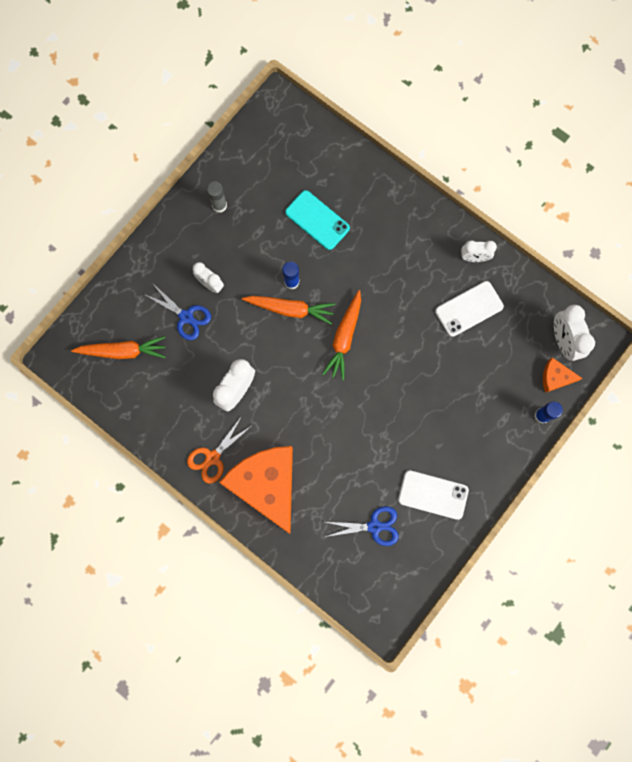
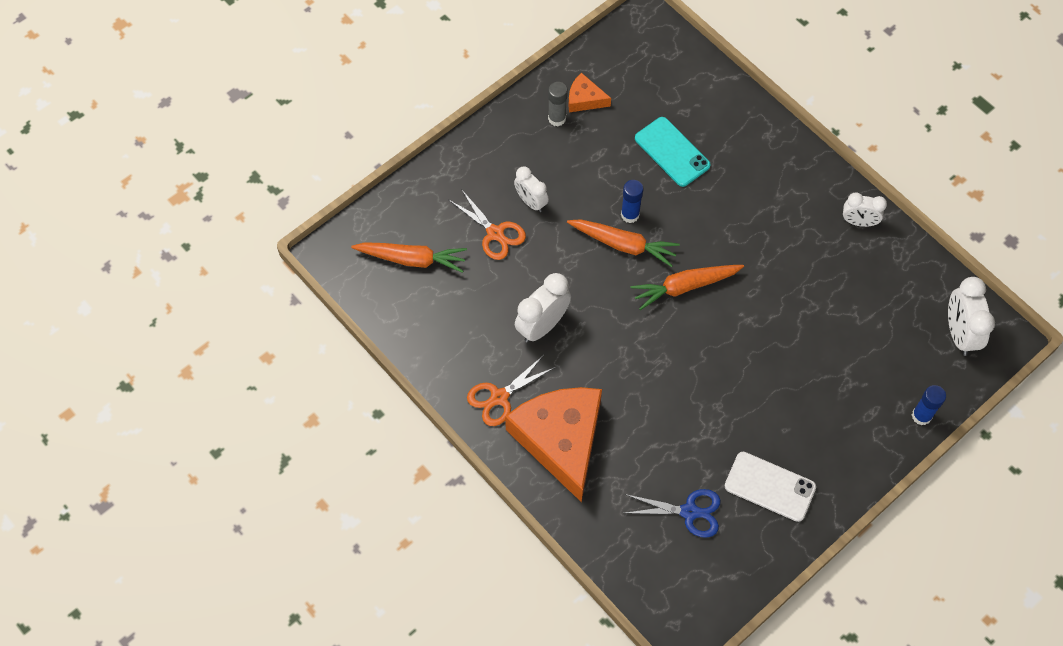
camera: 10 degrees right, 15 degrees down
(186, 317) = (495, 233): blue scissors -> orange scissors
(344, 337) = (685, 287): orange carrot -> orange carrot turned 45 degrees clockwise
(469, 309) = (844, 278): white phone -> none
(555, 377) = (944, 374): orange cheese -> orange cheese (585, 99)

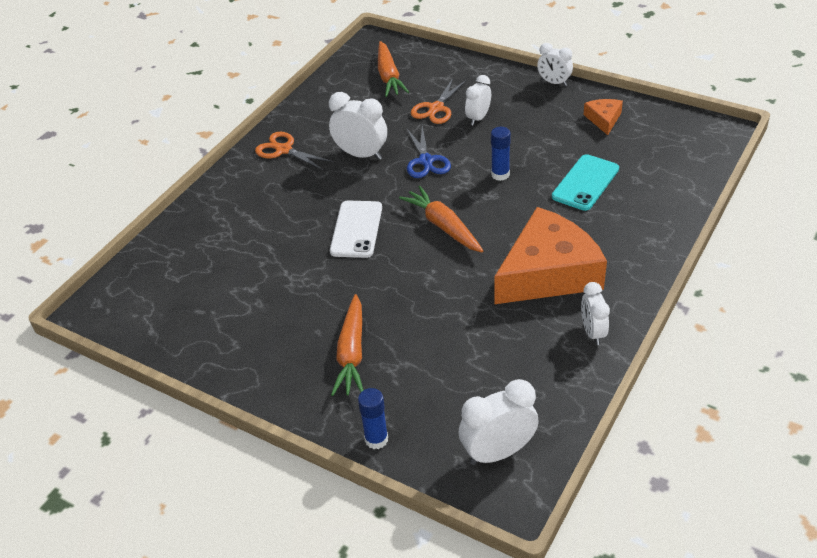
camera: 75 degrees right, 20 degrees down
(503, 115) = (554, 82): none -> white clock
(557, 118) = (571, 110): grey glue stick -> none
(561, 440) = (256, 192): orange cheese -> orange cheese (548, 273)
(623, 244) = (466, 178): orange carrot -> orange carrot (352, 353)
(689, 512) = (209, 286): blue scissors -> blue scissors (426, 161)
(770, 486) = (252, 334): white phone -> white phone (356, 229)

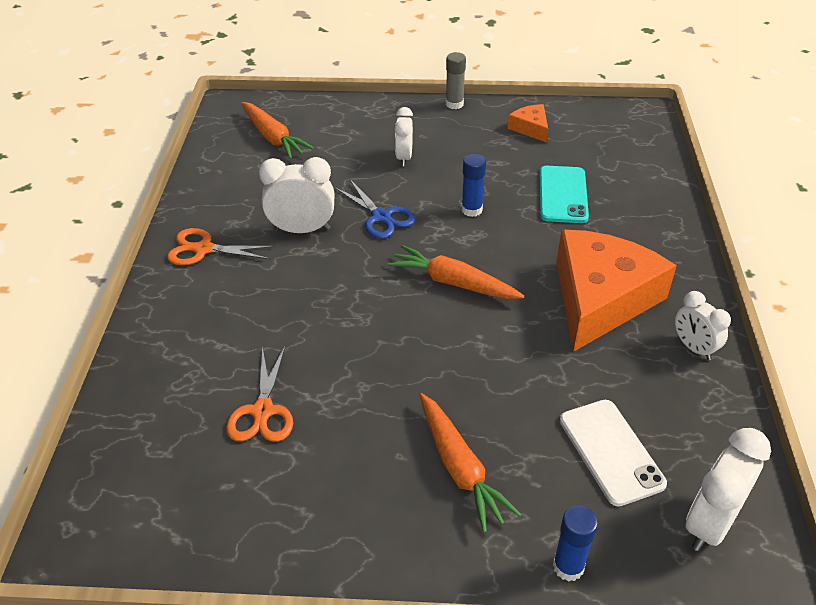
camera: 30 degrees left, 0 degrees up
(356, 229) = (358, 316): white phone -> white phone (611, 451)
(436, 108) = (351, 158): orange scissors -> orange scissors (262, 411)
(554, 82) = (454, 104): white clock -> grey glue stick

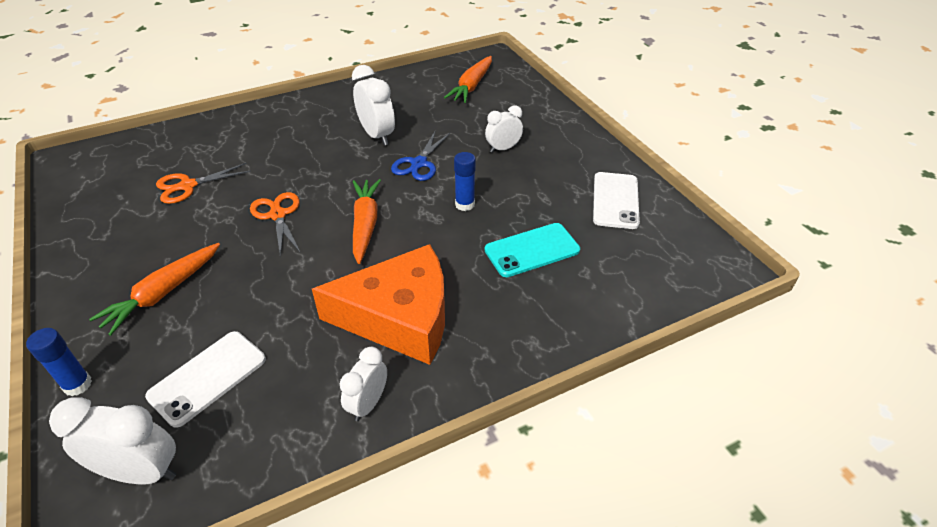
camera: 60 degrees right, 0 degrees up
(203, 249) = (329, 106): orange scissors -> orange scissors (278, 215)
(454, 104) = (604, 148): grey glue stick -> none
(530, 128) = (615, 200): orange cheese -> white phone

